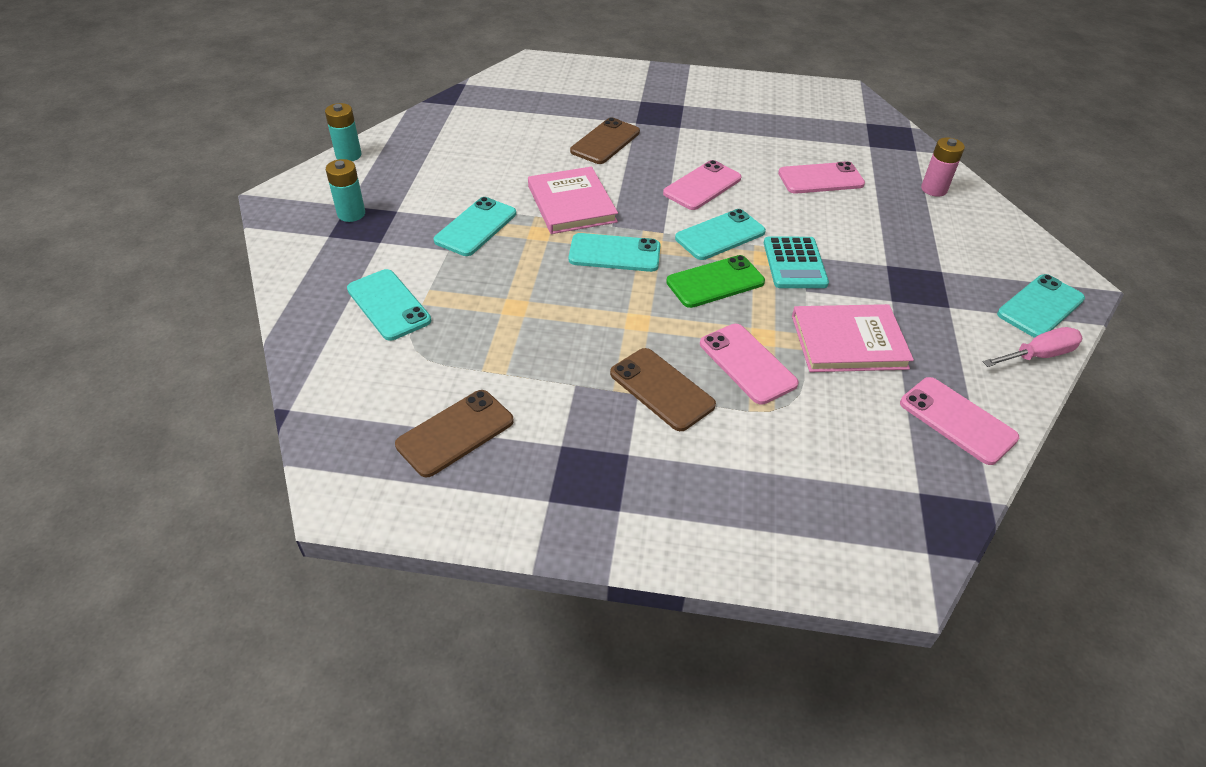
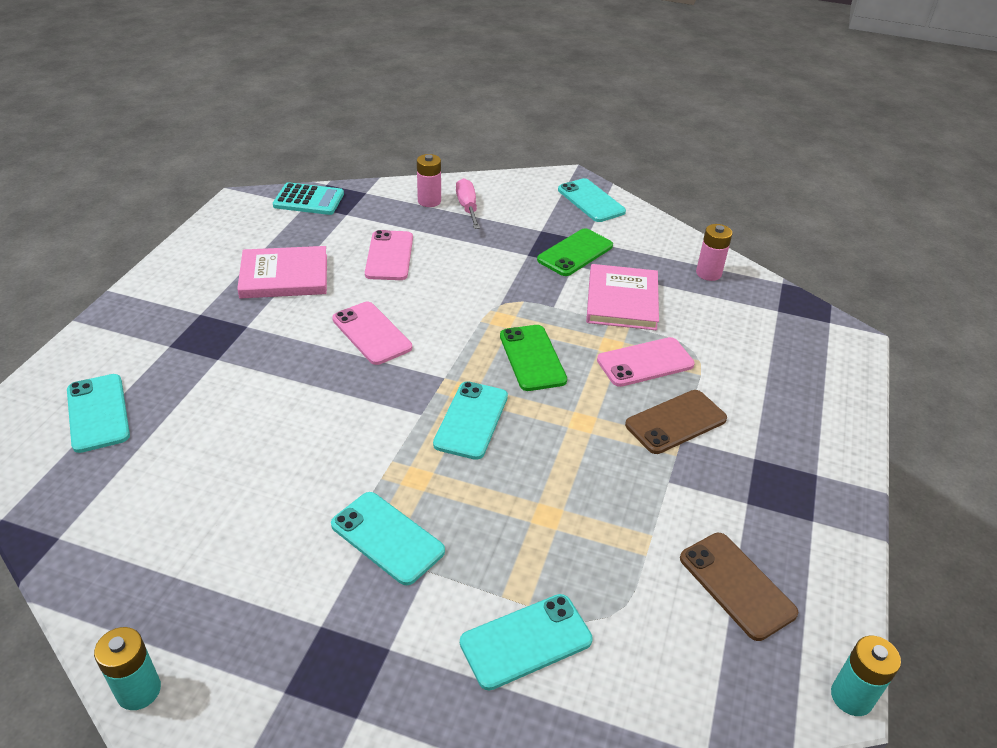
camera: 80 degrees left, 5 degrees down
(351, 214) = (309, 686): turquoise battery -> turquoise battery (851, 697)
(571, 204) = (368, 441): pink book -> pink book (284, 276)
(605, 142) = (248, 392): brown phone -> none
(720, 235) = (460, 339): turquoise phone -> turquoise phone (98, 413)
(794, 263) = (515, 303): turquoise calculator -> turquoise calculator (309, 200)
(916, 300) = (575, 253): none -> green phone
(957, 420) = (708, 273): pink phone -> pink battery
(1038, 355) = (643, 219): pink screwdriver -> pink screwdriver (467, 207)

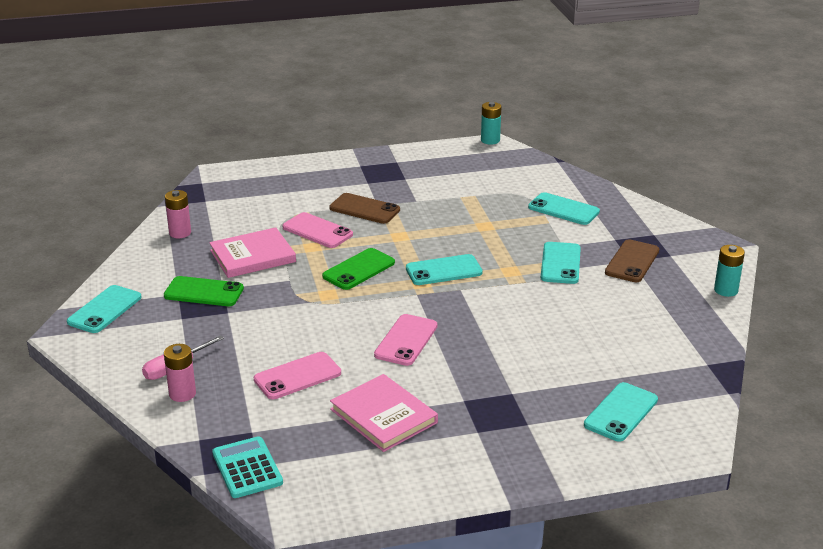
camera: 120 degrees left, 10 degrees down
(737, 585) = (463, 171): brown phone -> brown phone (632, 261)

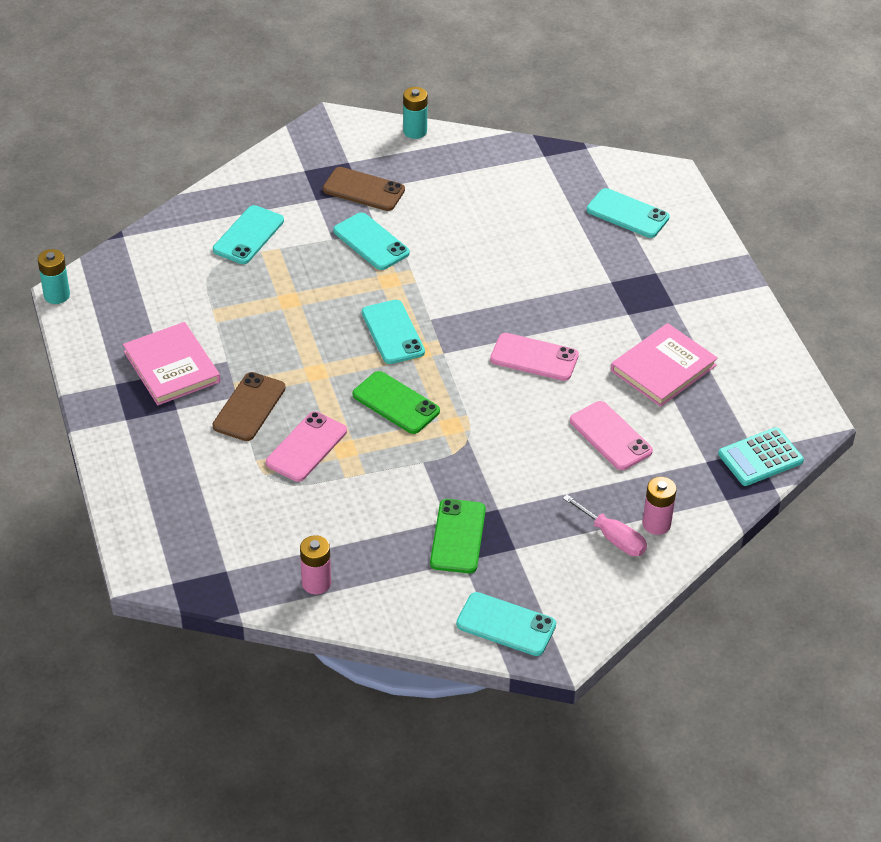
camera: 95 degrees left, 15 degrees up
(253, 256) = (371, 502): pink book -> pink book (172, 367)
(560, 263) = (371, 242): turquoise phone -> turquoise phone turned 45 degrees clockwise

